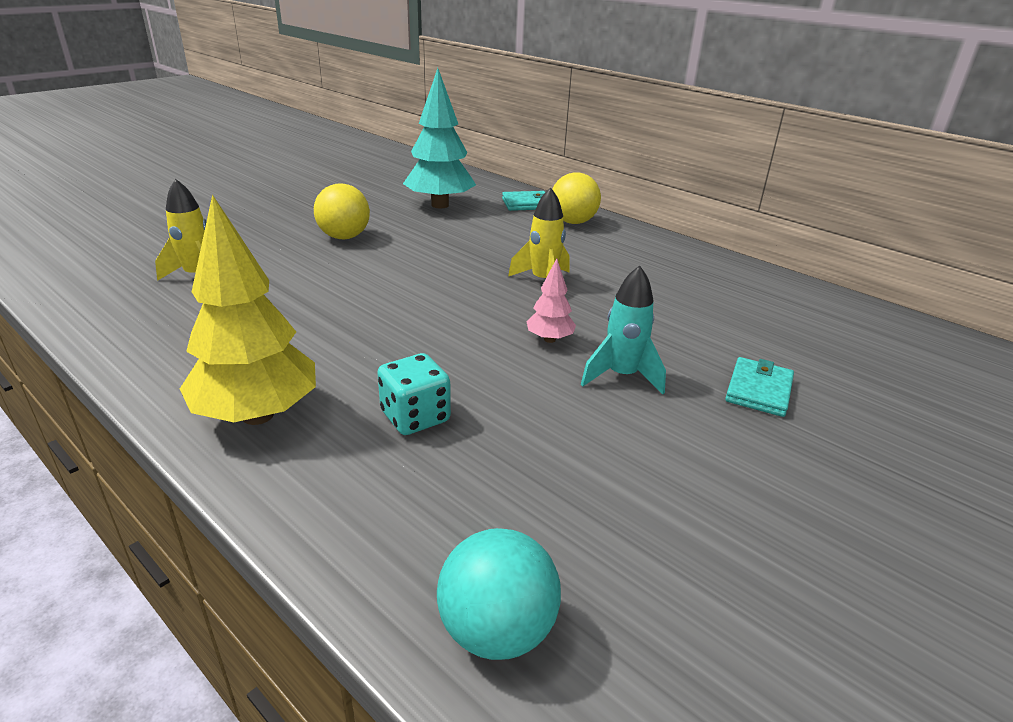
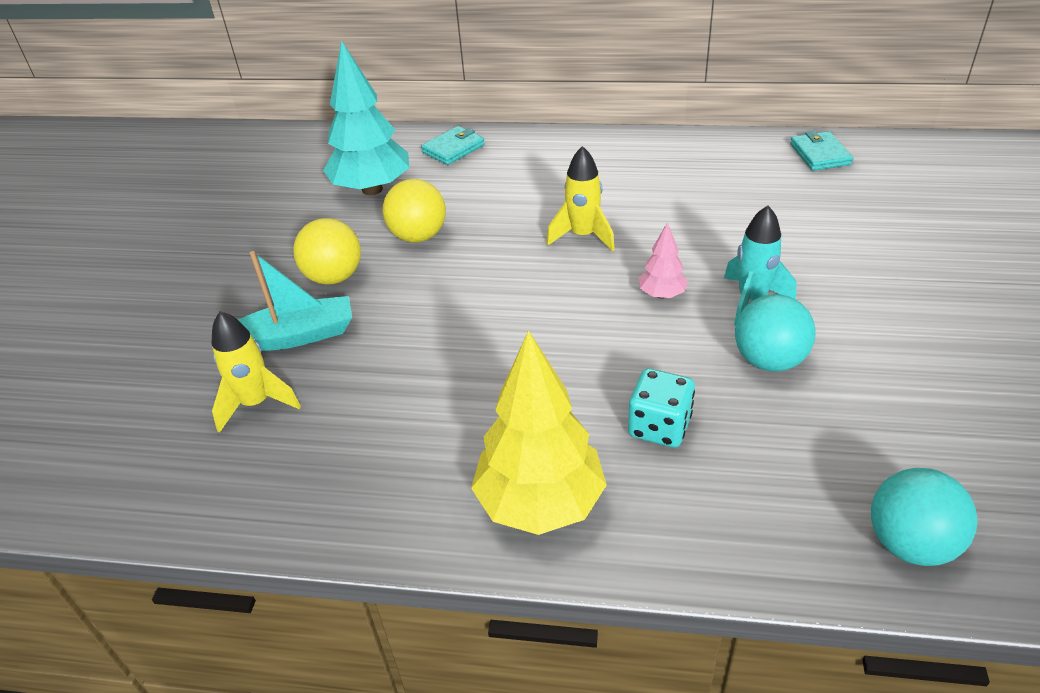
camera: 30 degrees left, 10 degrees up
(274, 255) = (295, 336): none -> turquoise boat
(573, 222) = (522, 152): yellow ball -> yellow ball (418, 236)
(574, 421) = (769, 360): none -> turquoise ball
(758, 390) = (848, 260): turquoise wallet -> turquoise wallet (820, 154)

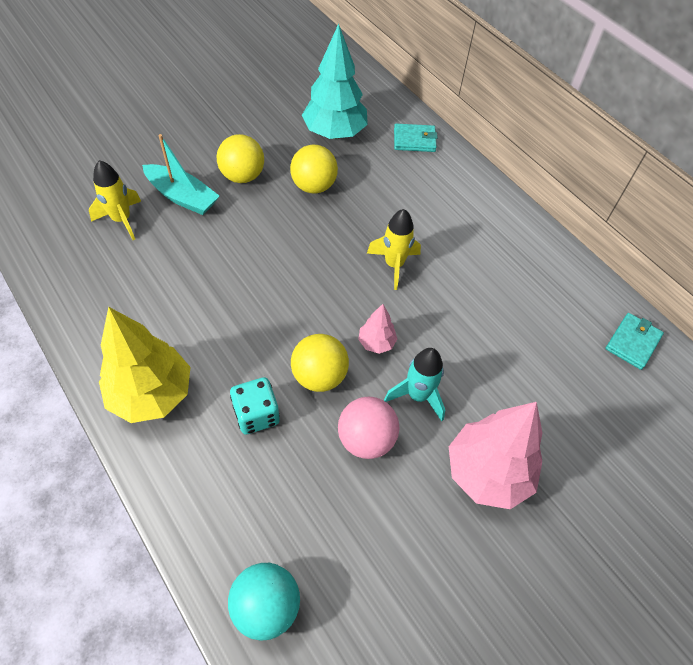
camera: 40 degrees right, 15 degrees up
(659, 354) = (319, 376): none -> yellow ball
(769, 360) = (366, 439): turquoise ball -> pink ball
(878, 302) = (487, 472): none -> pink tree

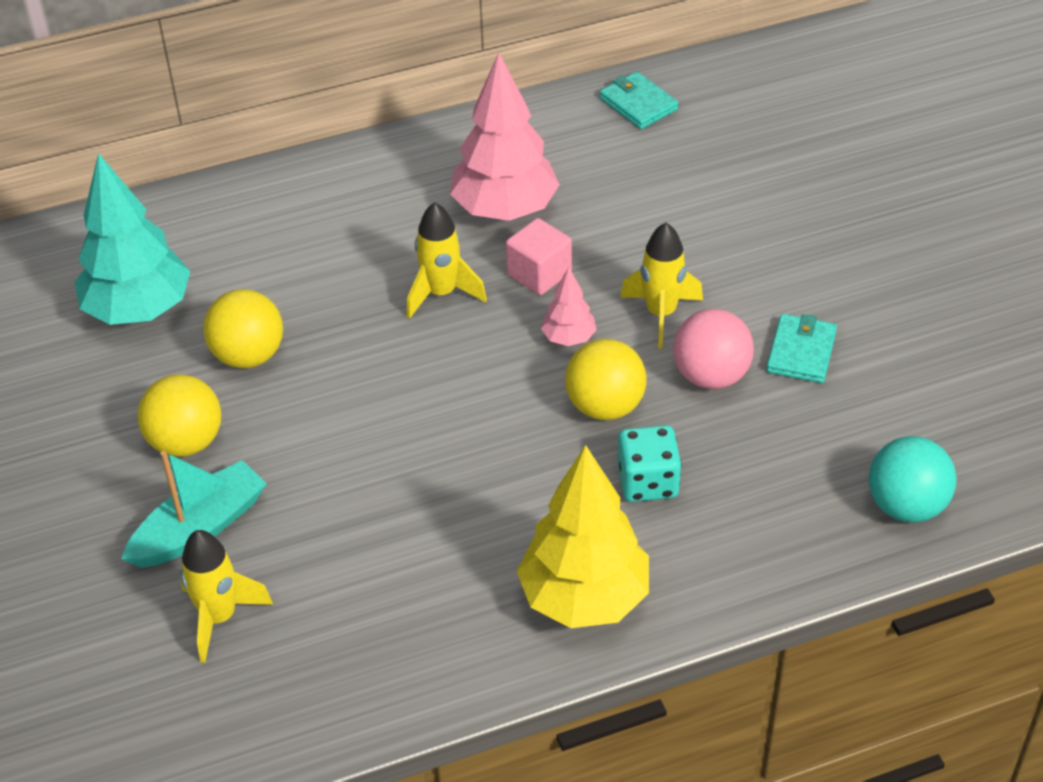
camera: 70 degrees left, 10 degrees down
(414, 140) = (201, 219): turquoise wallet -> turquoise wallet (801, 352)
(418, 395) = (661, 314): turquoise rocket -> yellow rocket
(431, 314) = (539, 274): none -> pink cube
(487, 472) = (780, 275): pink tree -> pink tree (505, 210)

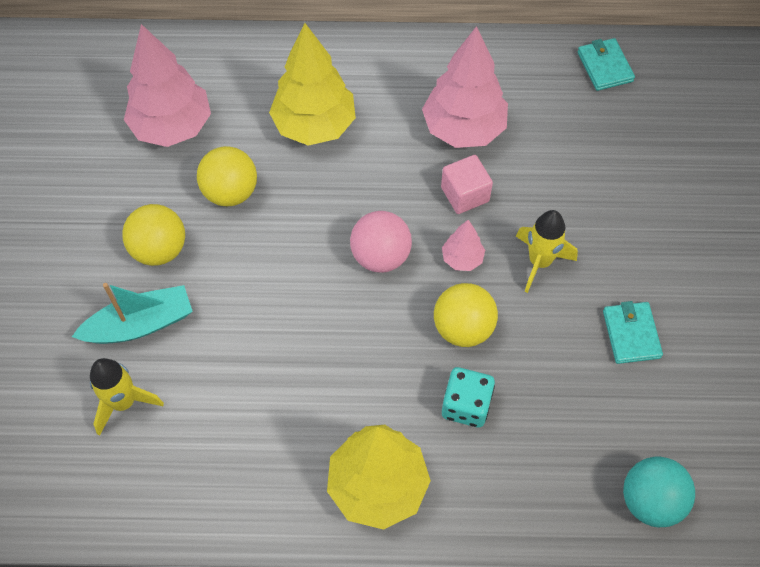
camera: 20 degrees right, 15 degrees up
(139, 310) = (172, 127): turquoise tree -> pink tree
(320, 257) = (314, 126): none -> yellow tree
(441, 293) = (387, 187): yellow rocket -> none
(711, 376) = (553, 330): pink ball -> pink ball (380, 256)
(801, 352) = (631, 334): turquoise wallet -> turquoise wallet turned 45 degrees counterclockwise

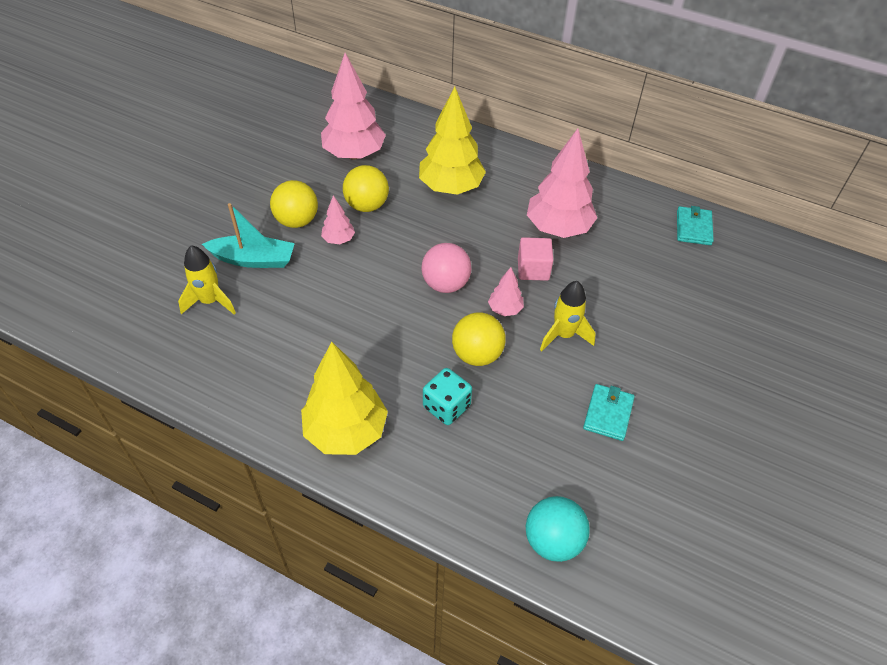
camera: 25 degrees right, 10 degrees down
(225, 253) = (338, 239): none -> pink tree

